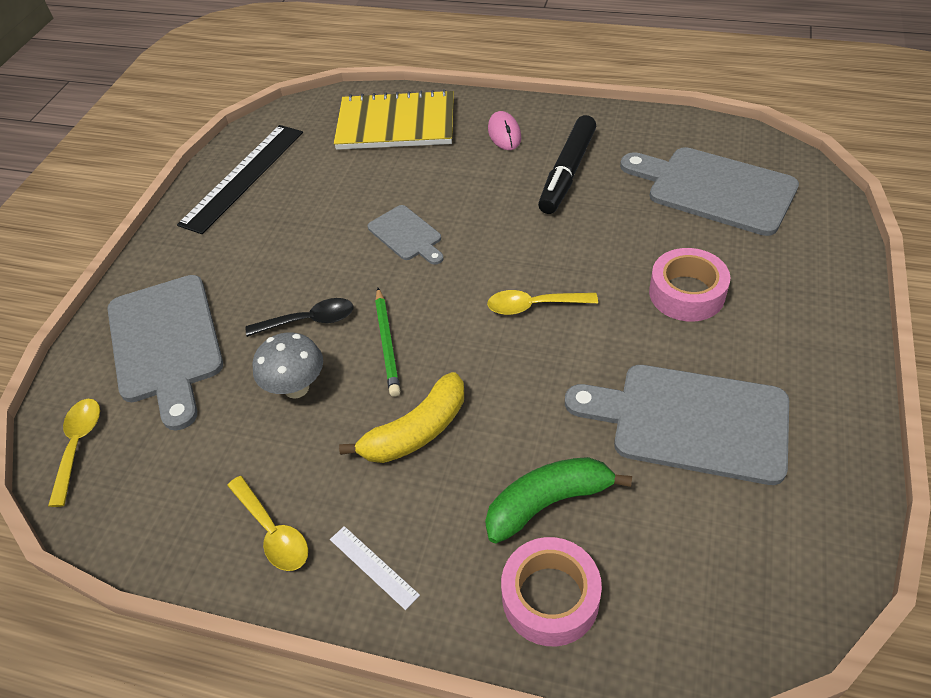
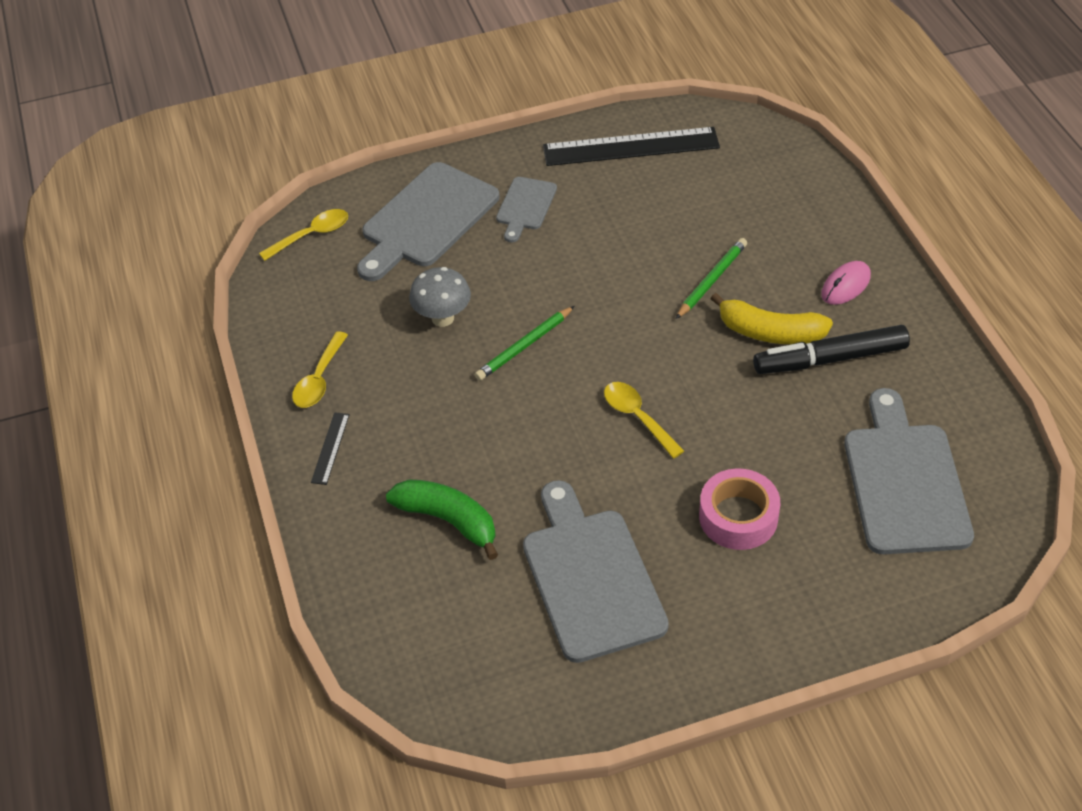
camera: 55 degrees right, 0 degrees up
(309, 321) = (510, 286): black spoon -> none
(373, 567) = (330, 448): white ruler -> black ruler
(396, 124) = (789, 202): yellow notebook -> none
(406, 235) = (651, 291): grey cutting board -> grey cutting board (525, 206)
(416, 431) = (455, 410): yellow banana -> yellow banana (770, 332)
(430, 196) = (712, 280): none -> green pencil
(550, 597) = (372, 558): pink tape -> none

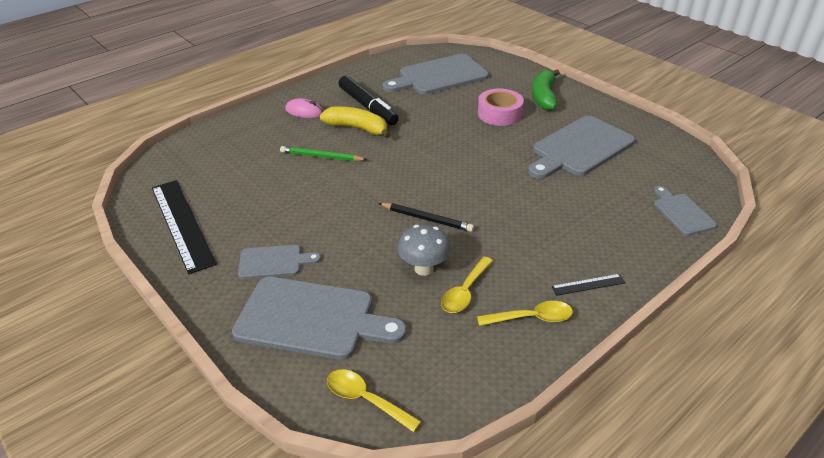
camera: 115 degrees left, 10 degrees down
(382, 617) = (682, 213): none -> grey cutting board
(448, 520) = (593, 208): green banana -> green banana (544, 96)
(524, 346) = (427, 219): green pencil -> black pencil
(638, 417) = (456, 158): yellow spoon -> yellow spoon (465, 292)
(770, 332) = (357, 128): yellow banana -> yellow banana turned 60 degrees counterclockwise

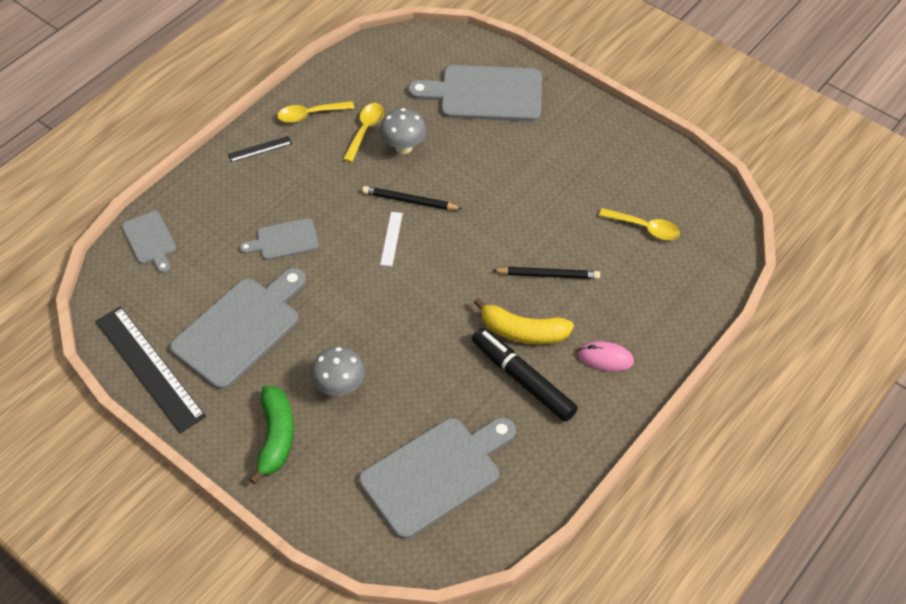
camera: 170 degrees right, 15 degrees up
(182, 224) = (646, 167): black ruler -> black ruler (149, 368)
(273, 262) = (539, 138): grey cutting board -> grey cutting board (284, 240)
(321, 156) = (548, 275): green pencil -> black pencil
(366, 399) = (426, 46): yellow spoon -> yellow spoon (644, 228)
(449, 192) = (391, 238): none -> white ruler
(499, 114) = (340, 387): pink tape -> grey mushroom

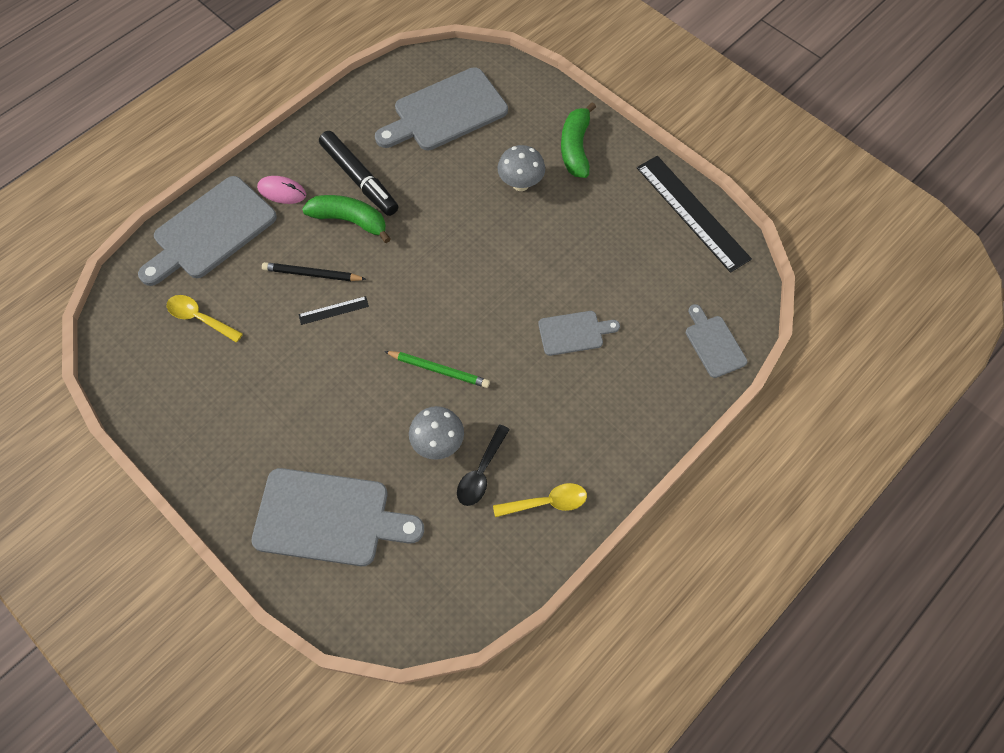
camera: 175 degrees left, 10 degrees up
(240, 329) = (612, 242): grey cutting board -> grey cutting board (211, 231)
(259, 149) = (605, 454): black ruler -> black ruler (333, 310)
(365, 130) = (481, 472): yellow spoon -> black spoon
(391, 238) = (463, 326): white ruler -> none
(409, 201) = (439, 370): black pencil -> green pencil
(522, 331) = (350, 220): yellow banana -> green banana

